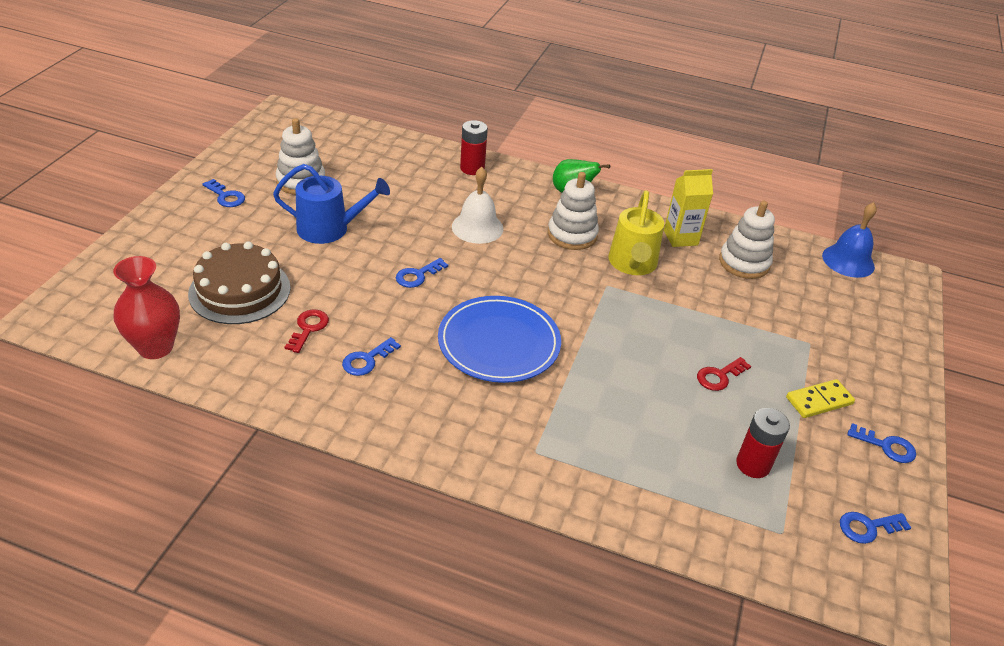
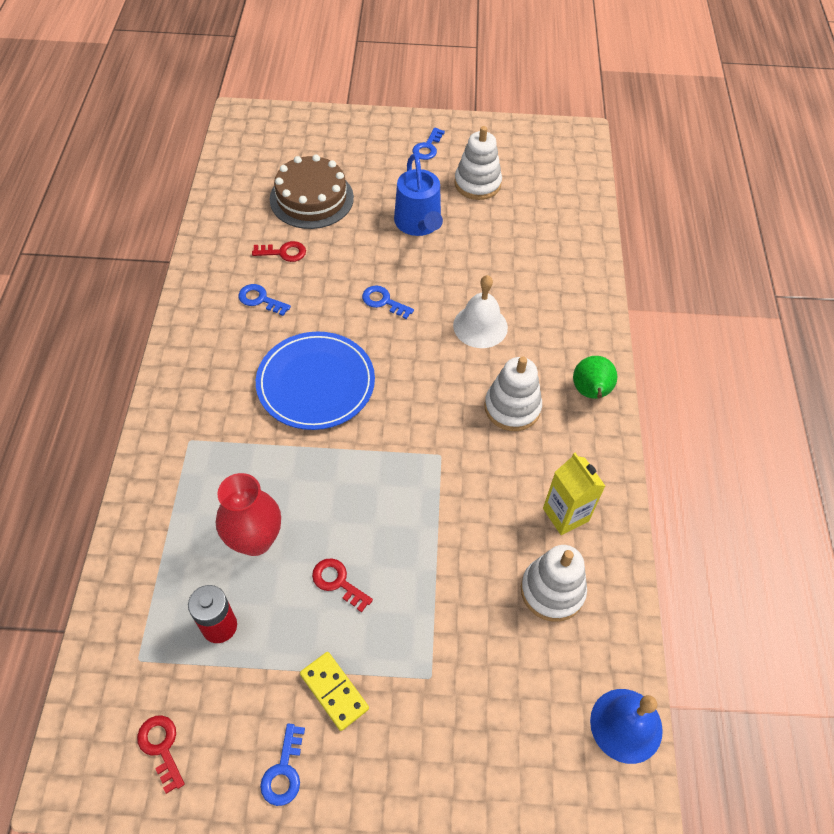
camera: 75 degrees right, 15 degrees up
(155, 347) = (230, 178): red vase -> red vase (255, 540)
(472, 168) = (580, 297): red battery -> none
(632, 264) = (490, 473): yellow watering can -> none
(868, 527) = (161, 747): blue key -> red key

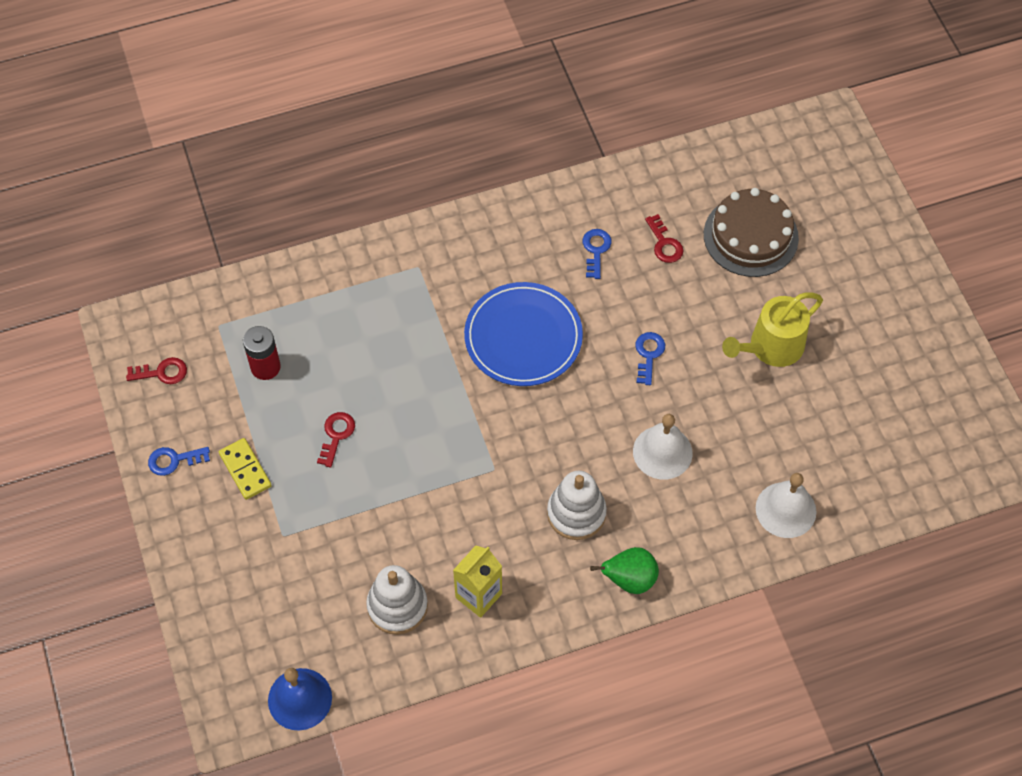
camera: 70 degrees right, 5 degrees up
(161, 747) = (162, 372): red key -> red key turned 45 degrees clockwise
(255, 540) = (348, 358): red vase -> none
(334, 691) = (245, 470): yellow domino -> yellow domino turned 60 degrees counterclockwise
(419, 224) = (771, 347): blue watering can -> yellow watering can
(427, 147) = (893, 313): blue key -> none
(477, 184) = (864, 382): white stacking toy -> none
(566, 268) = (786, 509): none -> white bell

